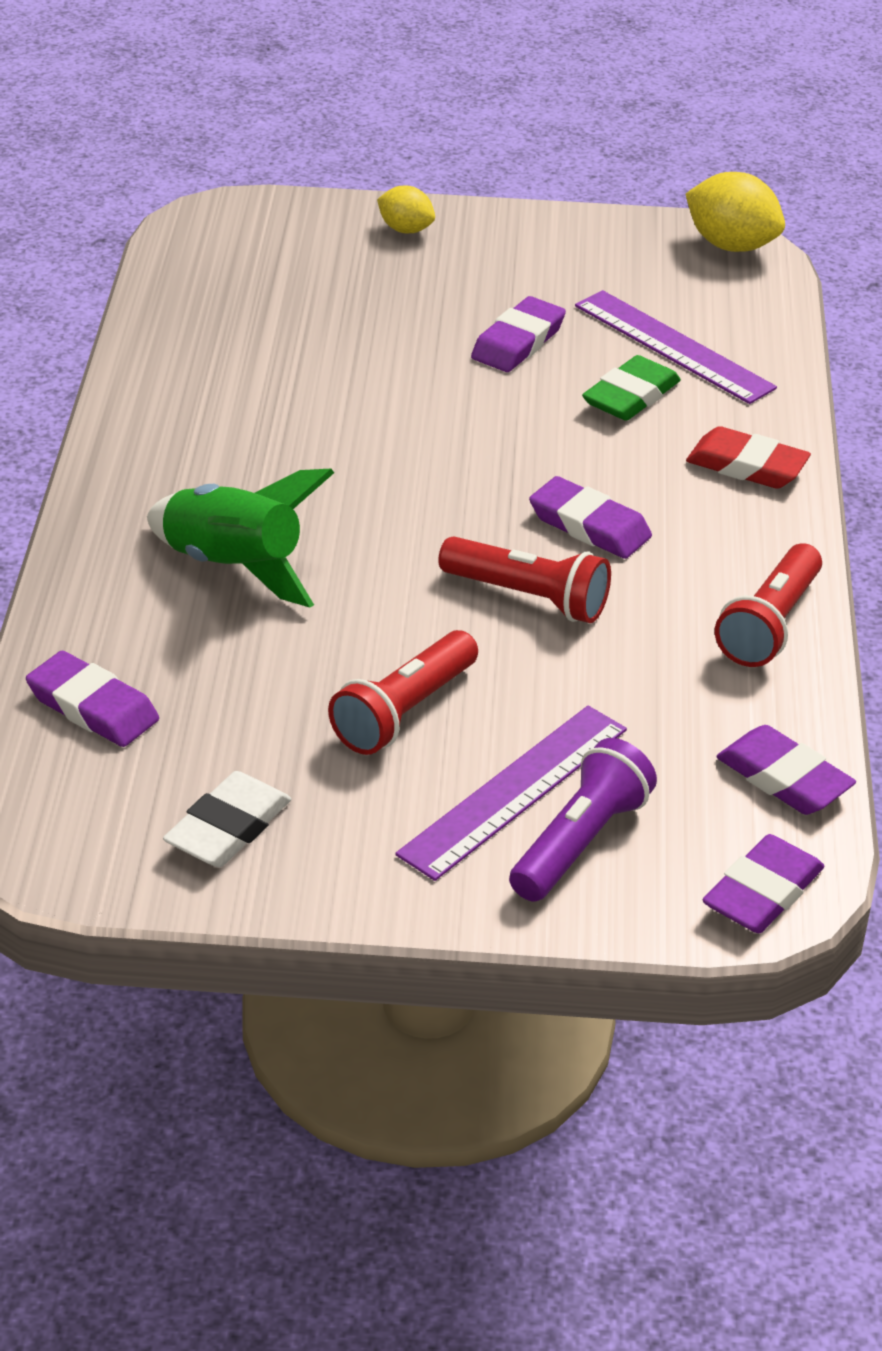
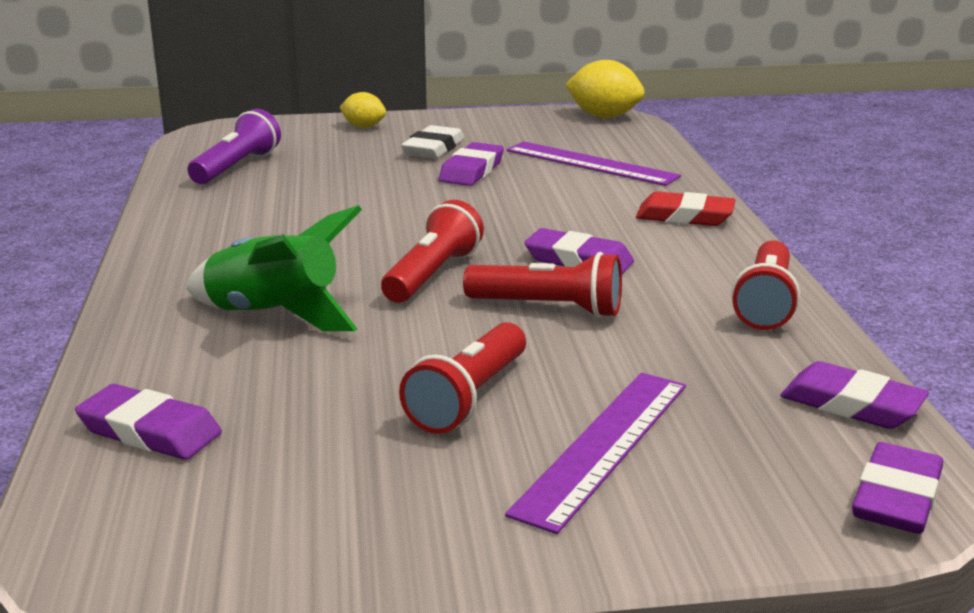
camera: 10 degrees left, 15 degrees down
(228, 827) = (315, 516): white eraser -> white eraser (433, 149)
(417, 527) = (432, 275): none -> red flashlight
(580, 842) = (690, 479): purple flashlight -> purple flashlight (236, 167)
(631, 396) = (573, 189): green eraser -> none

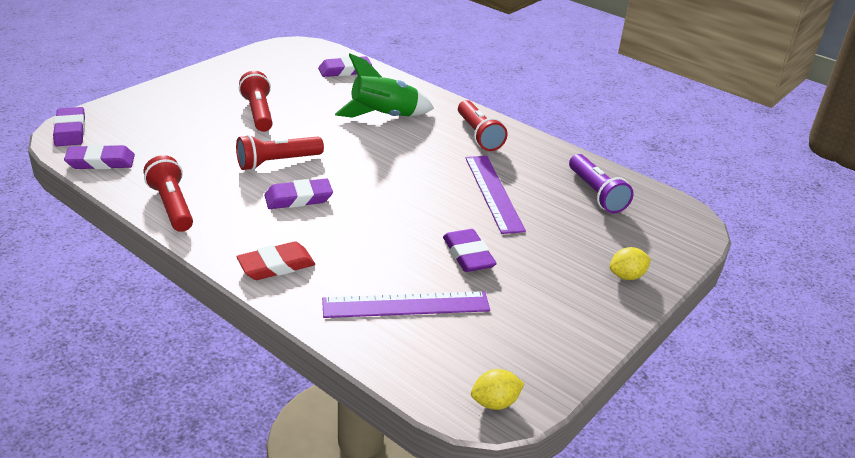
camera: 135 degrees right, 10 degrees up
(432, 275) = (356, 160): red flashlight -> red flashlight (478, 135)
(433, 149) = (534, 270): white eraser -> none
(604, 116) = (495, 403): yellow lemon -> yellow lemon, size x0.60
(604, 446) = (190, 113): purple ruler -> purple ruler (493, 193)

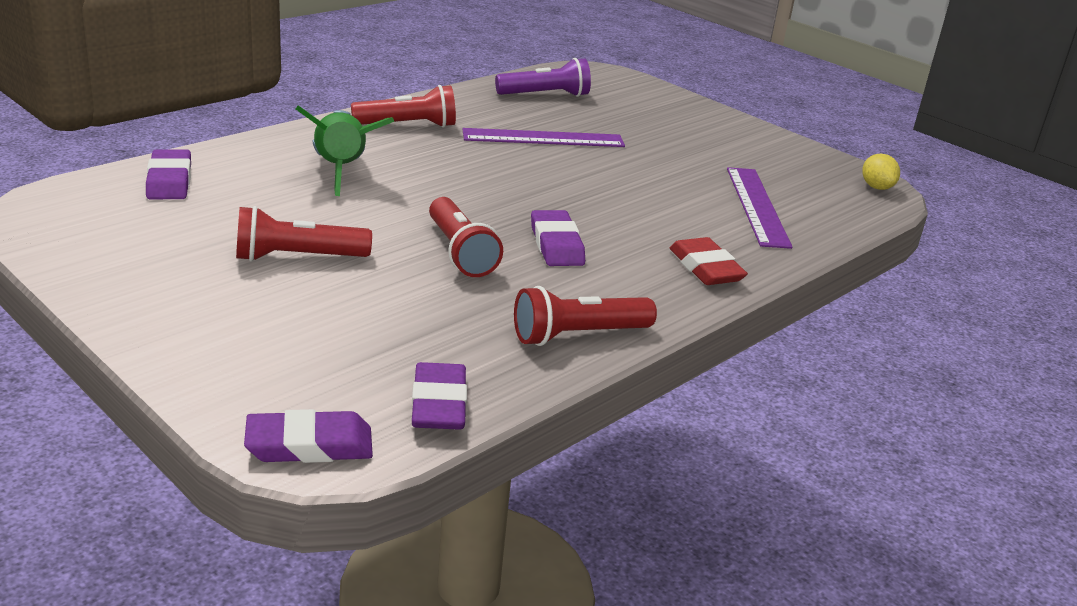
camera: 85 degrees left, 5 degrees down
(468, 255) = (665, 167): purple eraser -> none
(627, 276) = (686, 110): yellow lemon -> none

